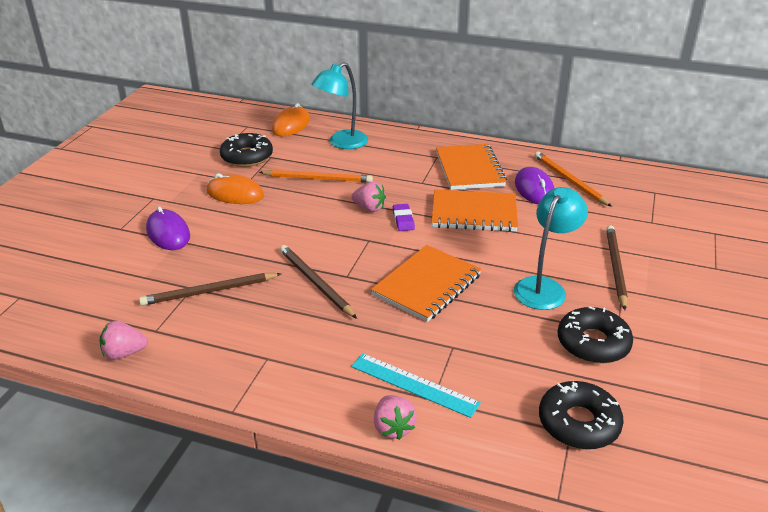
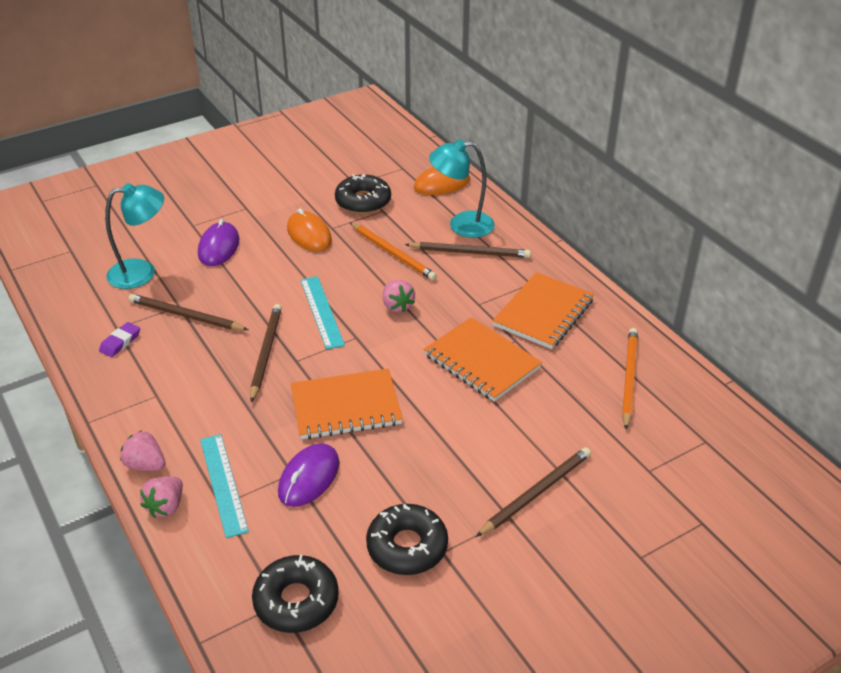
camera: 40 degrees right, 5 degrees up
(124, 353) = (79, 334): pink strawberry -> pink strawberry (145, 465)
(319, 237) = (321, 312): none -> turquoise ruler
(371, 156) = (470, 252): none -> brown pencil
(403, 220) = (410, 333): purple eraser -> purple eraser (120, 342)
(534, 189) = (577, 368): purple mouse -> purple mouse (309, 477)
(544, 287) = (441, 470): turquoise lamp -> turquoise lamp (142, 272)

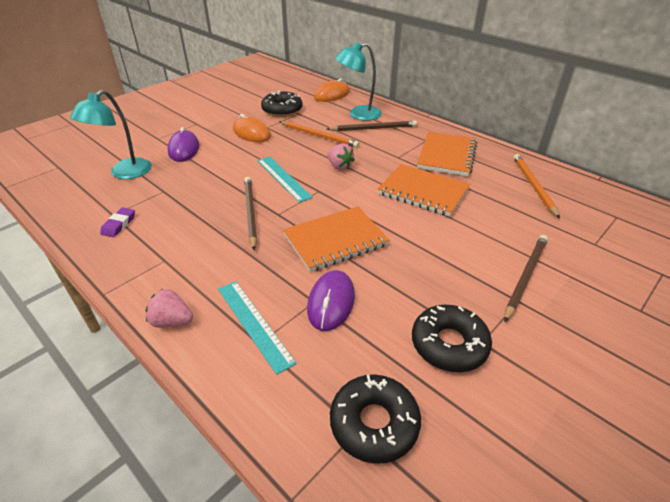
camera: 15 degrees left, 0 degrees up
(142, 272) = (125, 173): turquoise lamp -> turquoise lamp turned 150 degrees clockwise
(166, 506) = (204, 356): pink strawberry -> none
(185, 316) = (172, 197): brown pencil -> none

